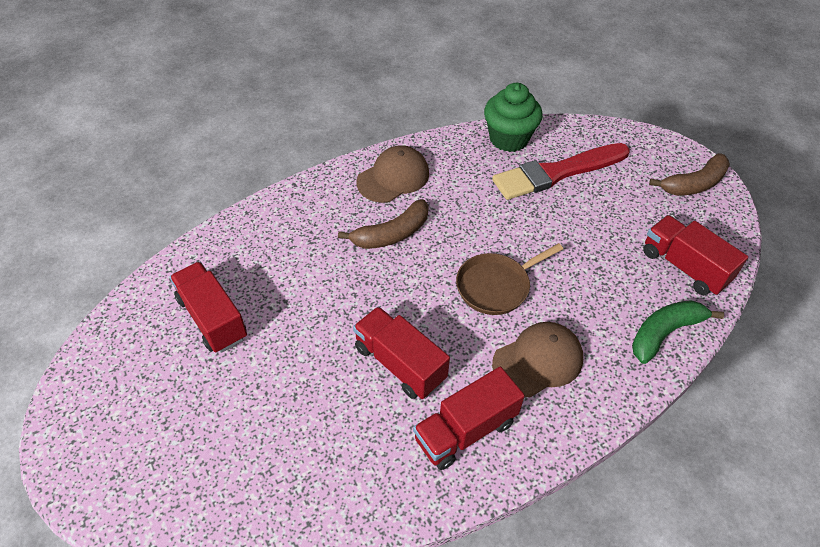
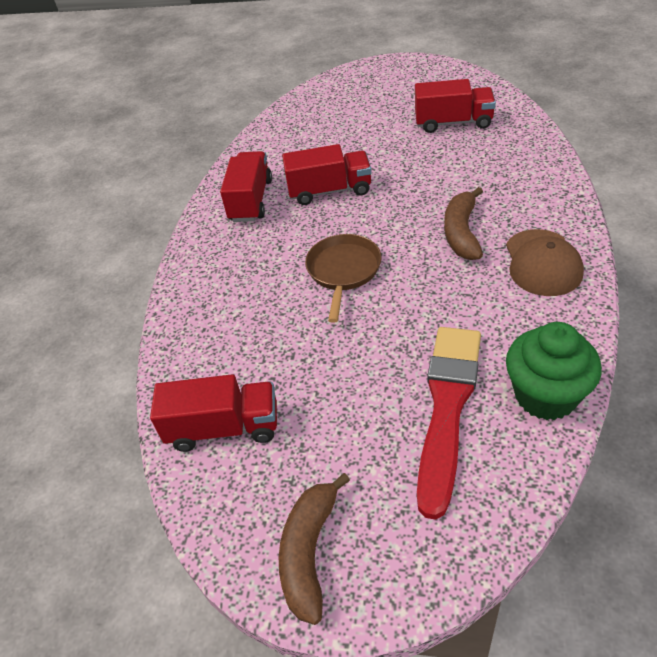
camera: 135 degrees right, 5 degrees down
(538, 361) = (255, 260): brown cap -> none
(664, 333) = (188, 354): green banana -> none

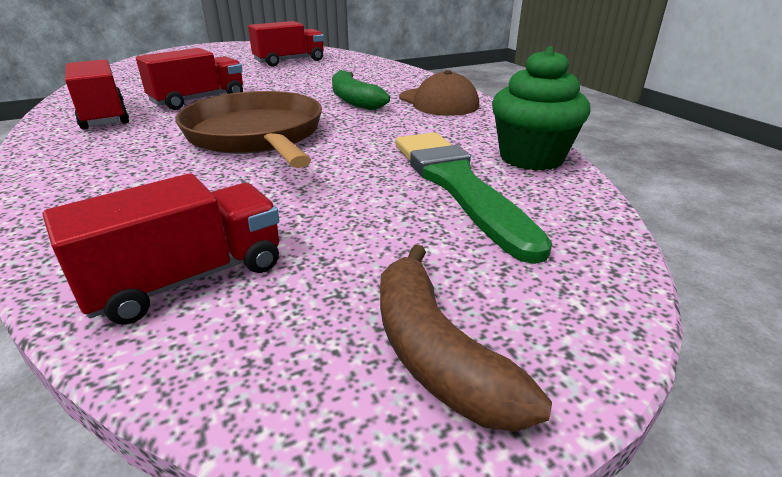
camera: 40 degrees left, 15 degrees down
(343, 271) = (256, 135): brown pan -> brown pan, size x1.61
(447, 407) = (457, 185): red brush -> green brush
(461, 232) = (354, 100): brown banana -> green banana

